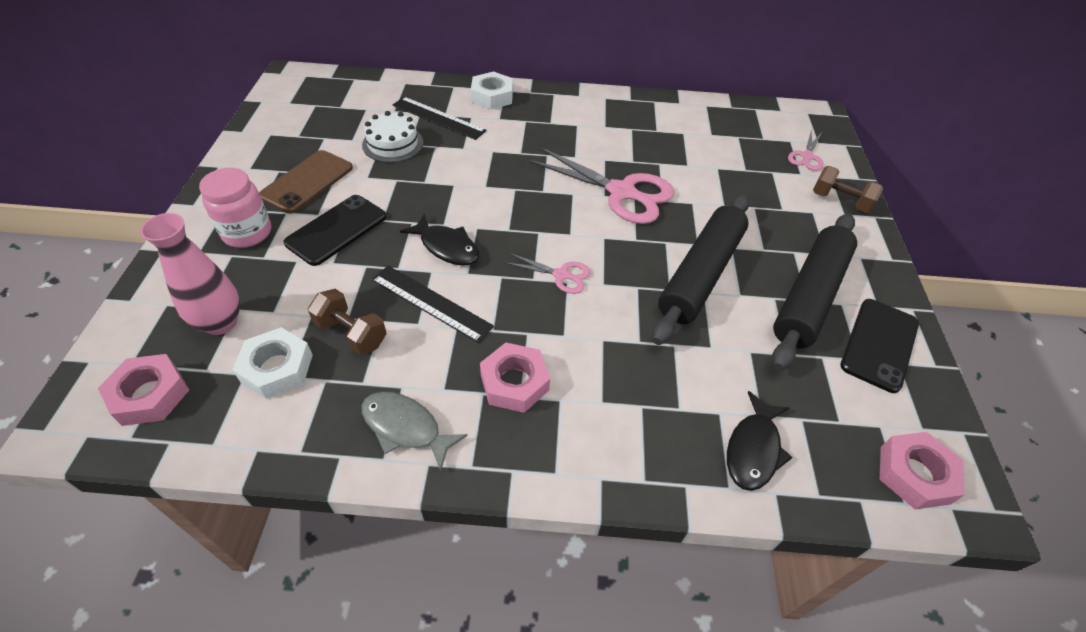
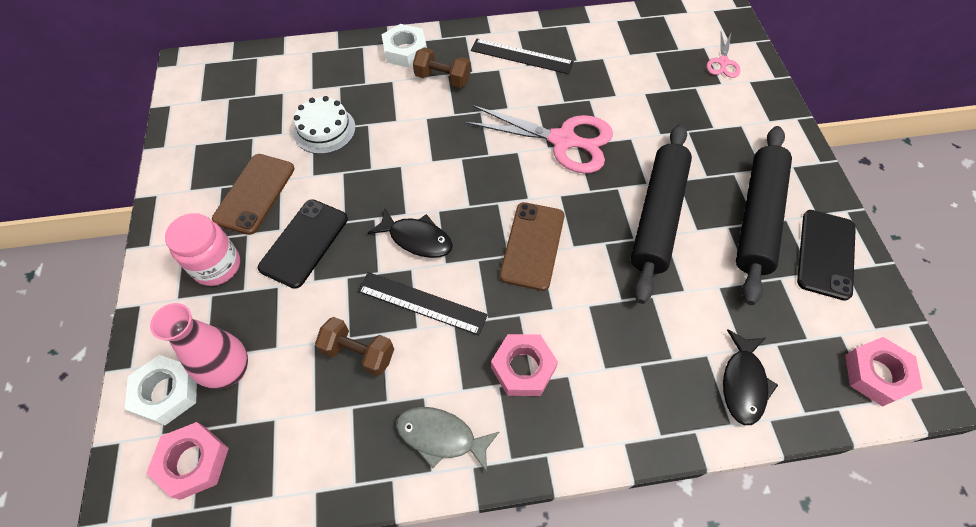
camera: 10 degrees left, 10 degrees up
(277, 368) = (302, 405): white nut -> white nut (167, 392)
(438, 118) = (360, 89): black ruler -> black ruler (521, 56)
(561, 275) = (532, 245): pink scissors -> brown phone
(840, 201) = (763, 108): brown dumbbell -> brown dumbbell (443, 78)

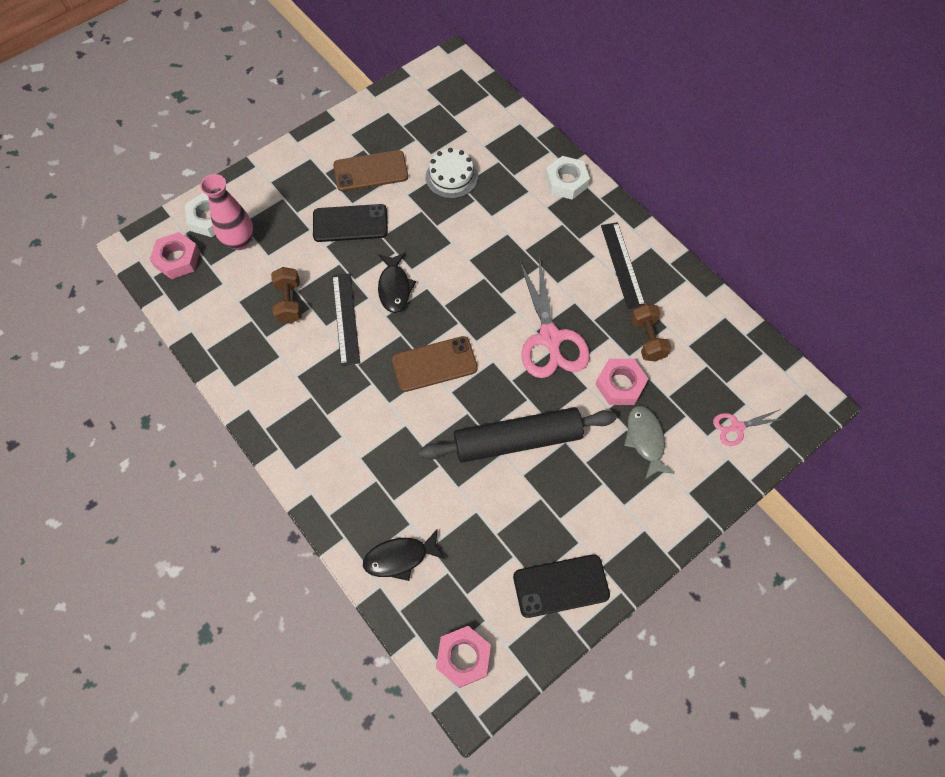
camera: 60 degrees right, 5 degrees up
(217, 266) = (304, 187): pink jar -> none
(441, 436) = (258, 380): grey fish -> grey fish (645, 440)
(443, 78) = (555, 223): brown dumbbell -> brown dumbbell (647, 339)
(523, 368) = (332, 405): pink nut -> pink nut (620, 384)
(757, 218) = (565, 518): black rolling pin -> none

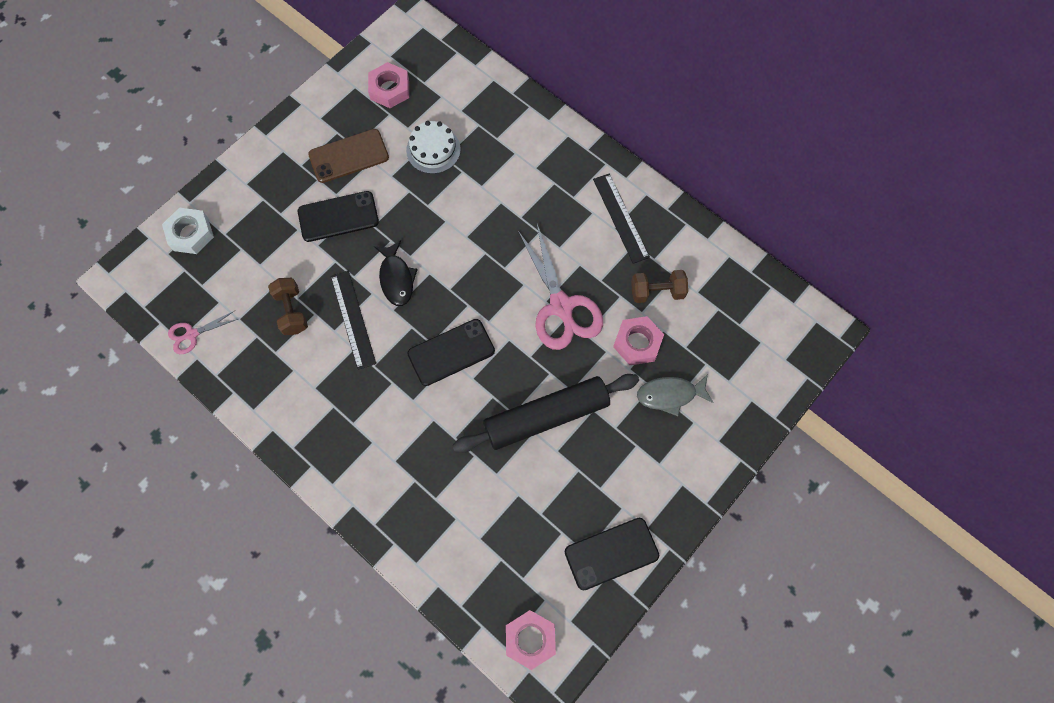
camera: 10 degrees left, 5 degrees up
(177, 259) = (166, 284): pink nut -> pink nut (389, 89)
(240, 241) = (227, 254): pink vase -> none
(400, 557) = (452, 554): black fish -> none
(434, 364) = (451, 352): brown phone -> black phone
(566, 182) = (551, 137): white nut -> none
(645, 440) = (670, 395): grey fish -> grey fish turned 75 degrees counterclockwise
(647, 339) = (657, 292): brown dumbbell -> brown dumbbell turned 75 degrees counterclockwise
(737, 427) = (755, 367): pink scissors -> pink scissors (192, 334)

